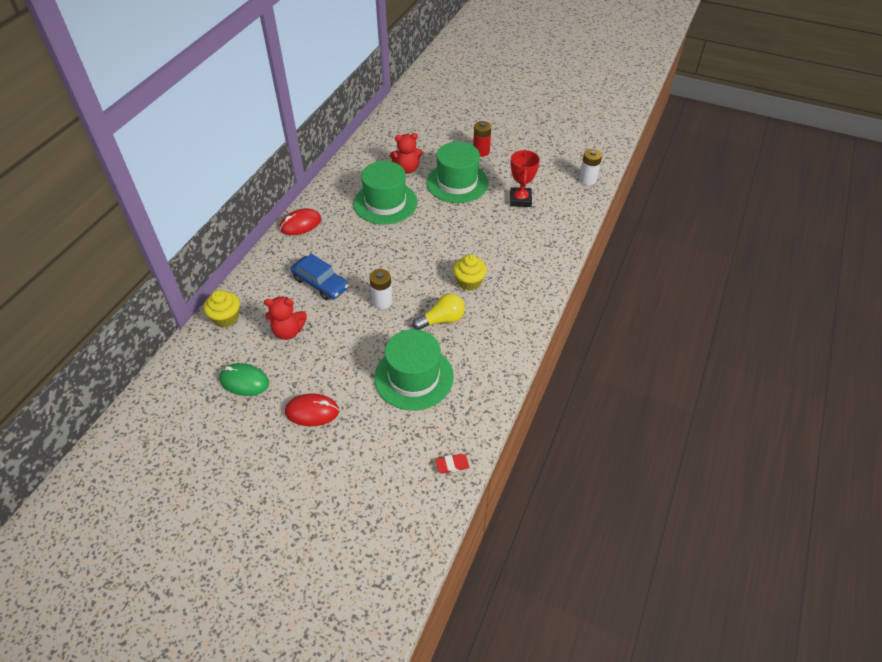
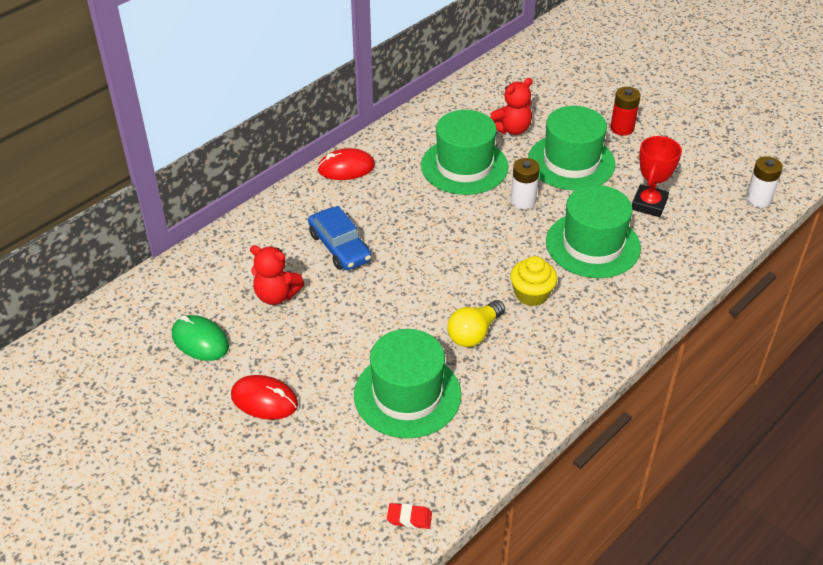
camera: 20 degrees right, 5 degrees down
(226, 318) = (210, 259): yellow cupcake -> none
(382, 301) = (407, 289): white battery -> white battery (523, 201)
(407, 169) = (511, 129): red teddy bear -> red teddy bear turned 45 degrees counterclockwise
(442, 320) = (474, 333): yellow light bulb -> yellow light bulb turned 135 degrees clockwise
(495, 237) = (593, 245): none -> green hat

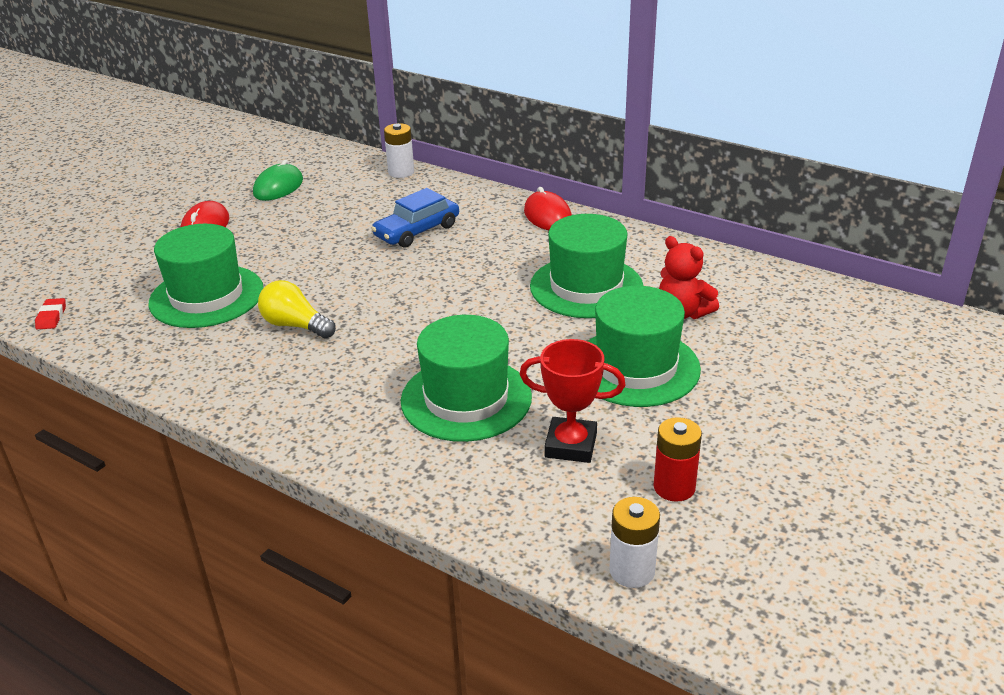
camera: 80 degrees right, 10 degrees down
(276, 295) = (340, 210): red teddy bear -> none
(523, 201) = (535, 336): white battery -> white battery (401, 172)
(531, 294) = (363, 358): yellow cupcake -> none
(622, 128) = (744, 408): red battery -> red battery (674, 487)

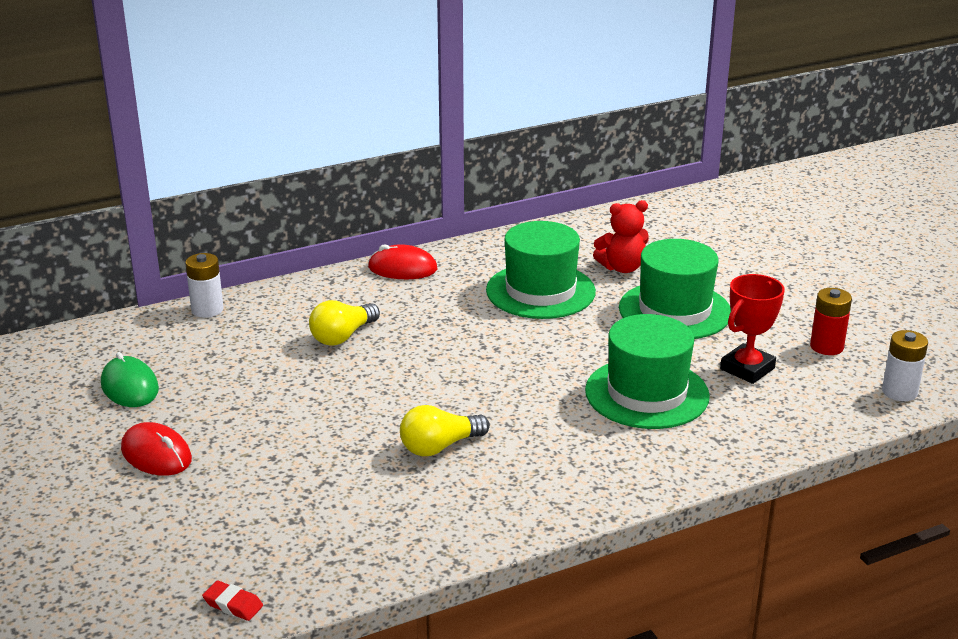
camera: 60 degrees left, 5 degrees down
(206, 296) = (318, 486): green hat -> none
(417, 231) = (343, 336): blue car -> yellow light bulb

